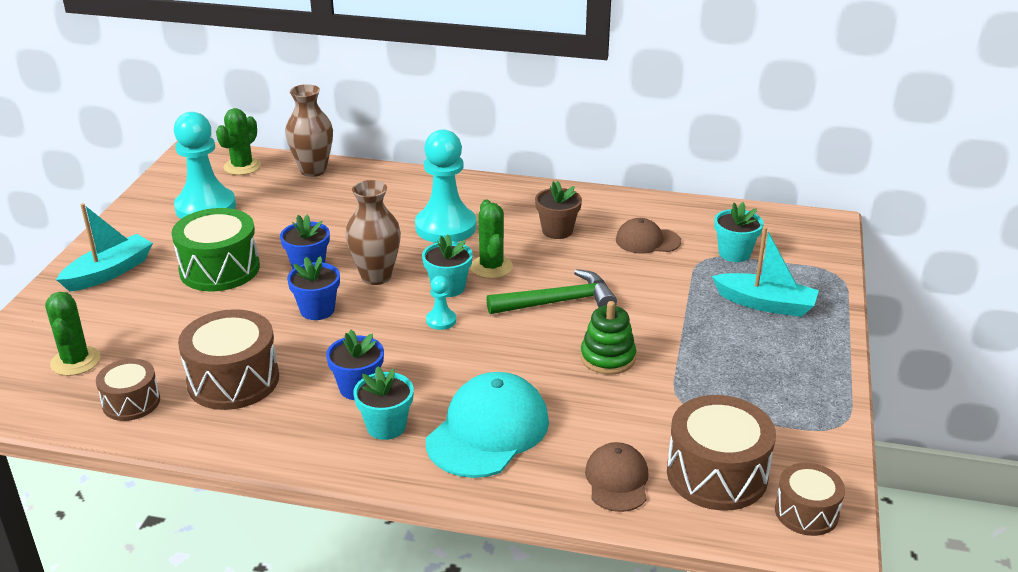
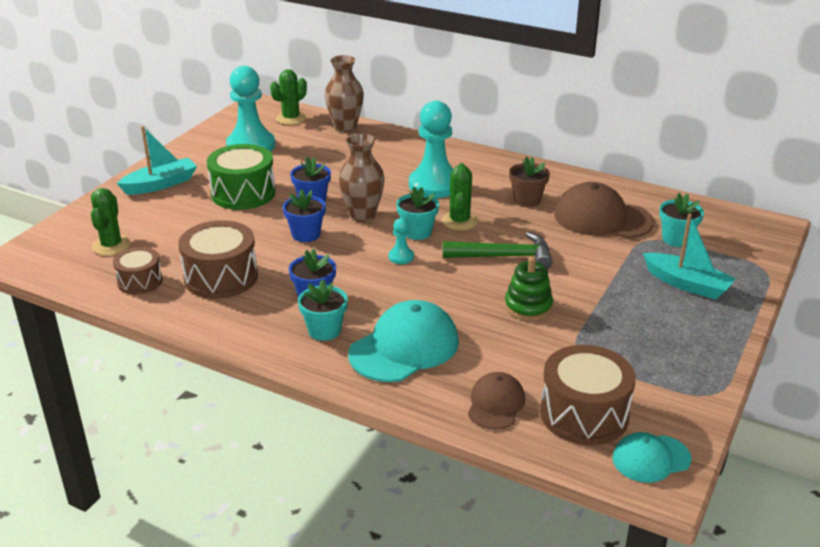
camera: 15 degrees right, 0 degrees up
(647, 241) = (602, 218): brown cap -> brown cap, size x1.72
(806, 512) = (651, 459): brown drum -> turquoise cap

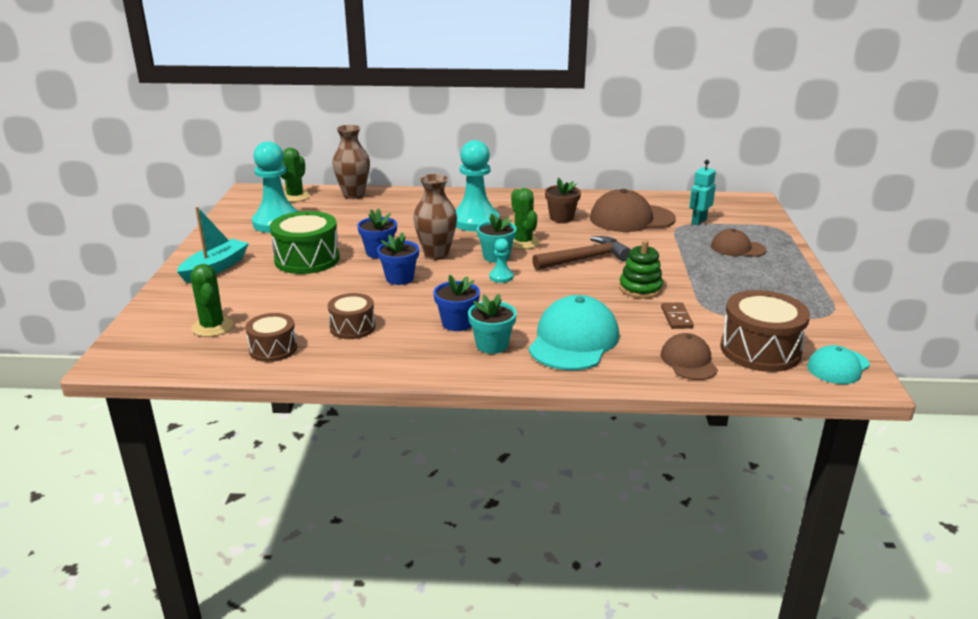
camera: 25 degrees left, 5 degrees down
(221, 277) = (352, 327): brown drum -> brown drum, size x0.60
(504, 256) = (585, 259): green hammer -> brown hammer
(532, 351) = (676, 318): none -> brown domino
(676, 239) = (698, 221): turquoise flower pot -> turquoise robot
(687, 284) = (737, 248): turquoise boat -> brown cap

